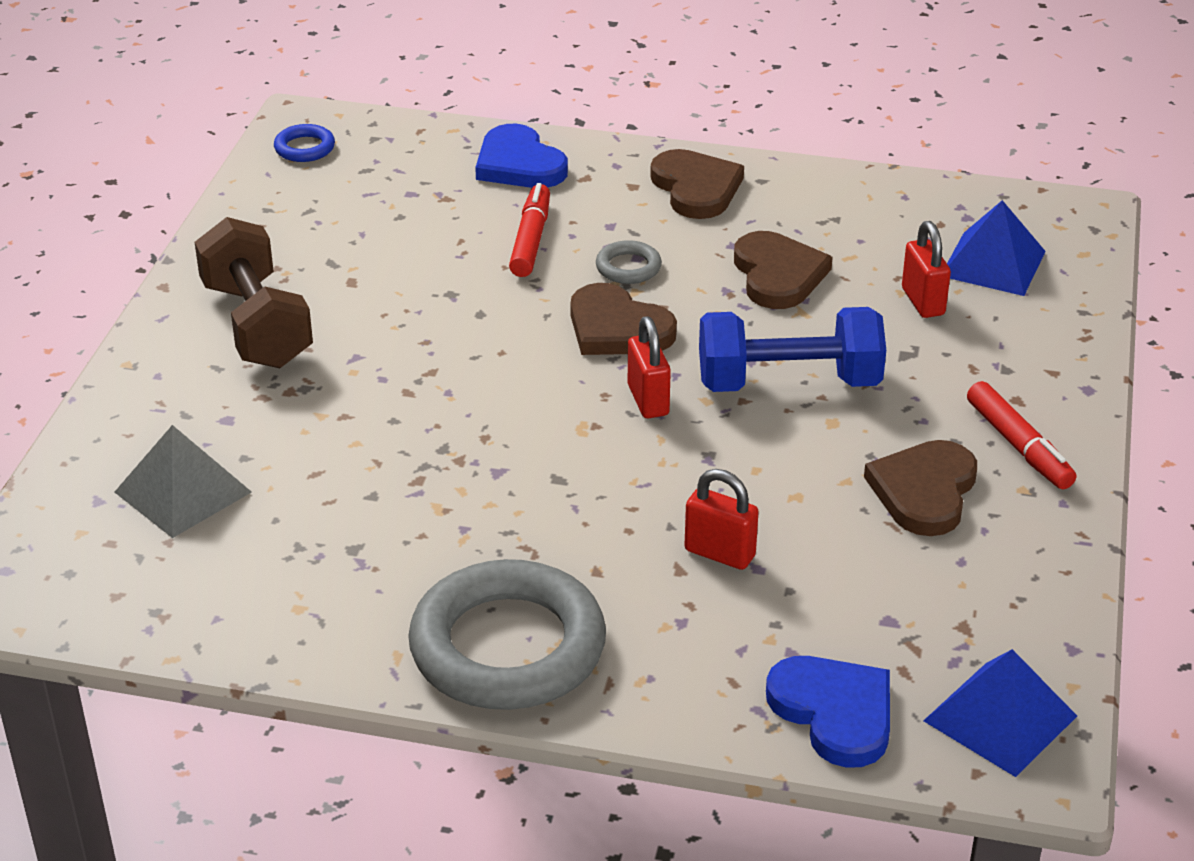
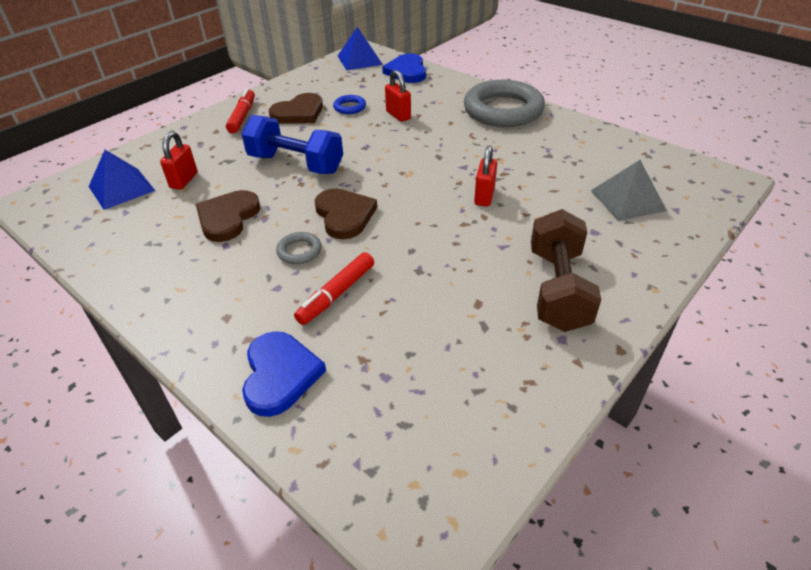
camera: 150 degrees left, 5 degrees up
(304, 148) = (444, 485): blue ring -> blue ring (350, 107)
(648, 400) = (367, 175): red padlock -> red padlock (484, 196)
(696, 188) = (191, 297): brown heart -> none

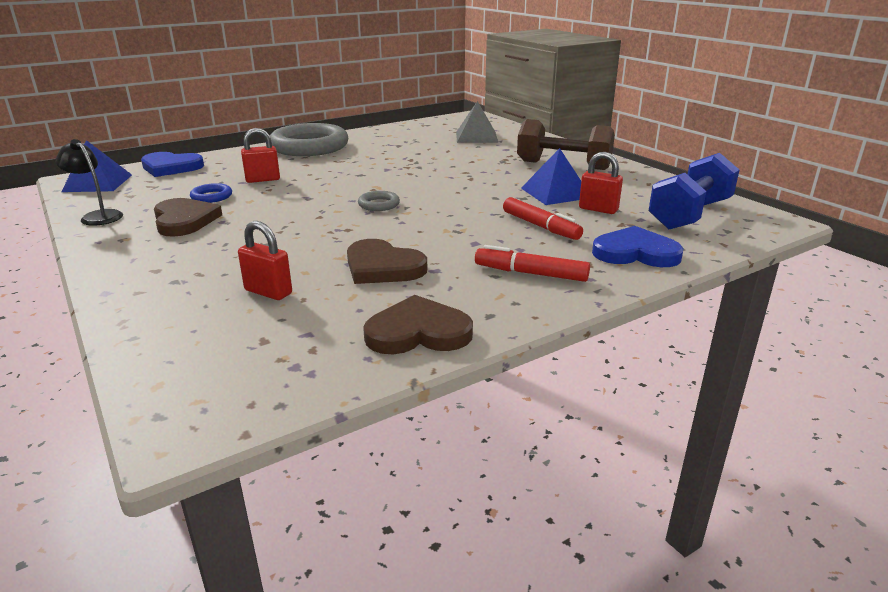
camera: 75 degrees left, 15 degrees down
(121, 188) = (237, 338): blue pyramid -> blue pyramid (555, 193)
(242, 116) = (140, 251): red marker -> red marker (530, 273)
(296, 164) = (304, 229): blue dumbbell -> blue dumbbell (690, 214)
(298, 82) = (97, 216): none -> black lamp
(299, 251) = (469, 236): grey ring -> grey ring (379, 204)
(344, 215) = (425, 215): brown heart -> brown heart (418, 332)
(484, 196) = (438, 168): red padlock -> red padlock (598, 209)

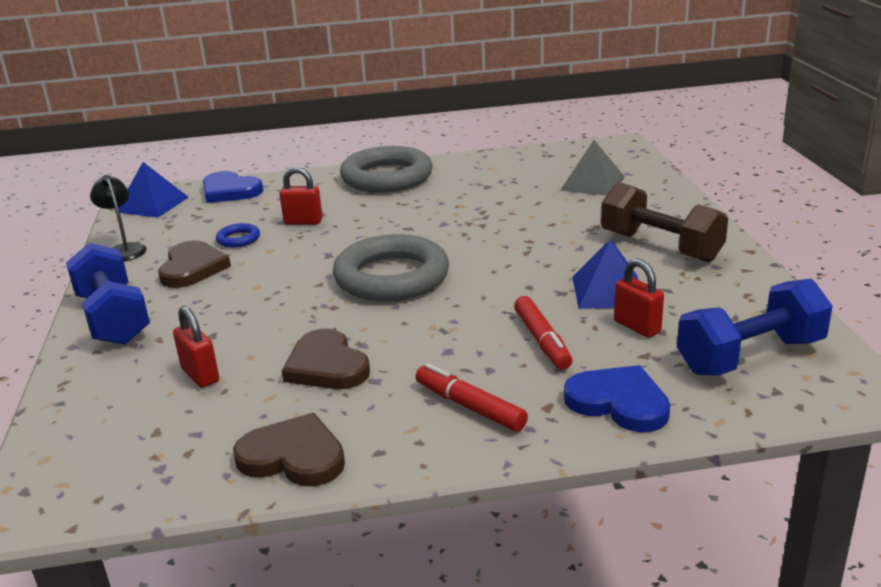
camera: 25 degrees right, 0 degrees up
(133, 265) = (113, 318): none -> blue dumbbell
(379, 204) = (391, 277): grey ring -> grey ring, size x2.39

